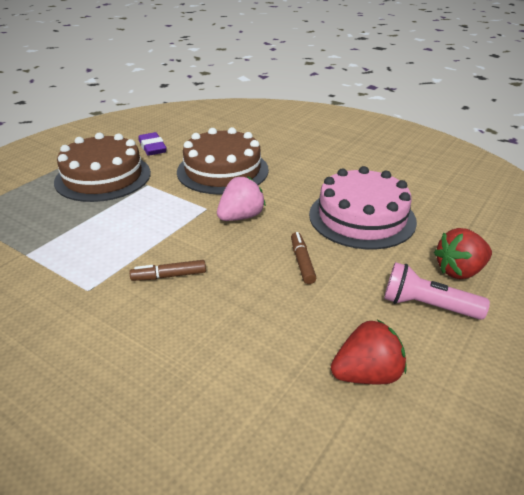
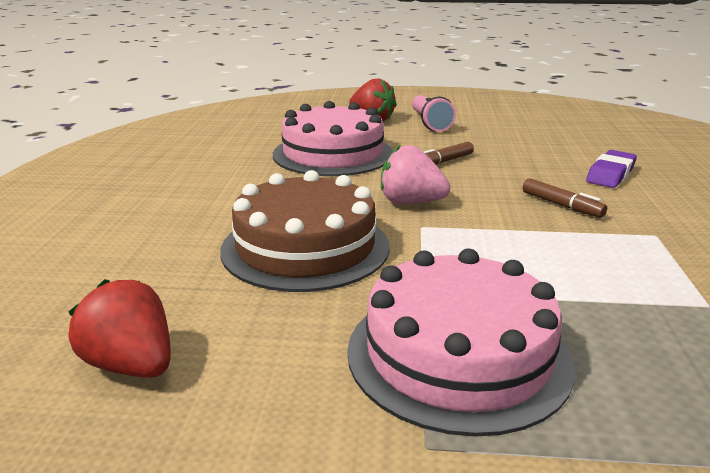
camera: 120 degrees left, 10 degrees down
(103, 177) = (458, 354): brown cake -> pink cake
(152, 148) = (277, 354): purple eraser -> purple eraser (610, 174)
(367, 374) = (522, 128): red strawberry -> red strawberry (131, 365)

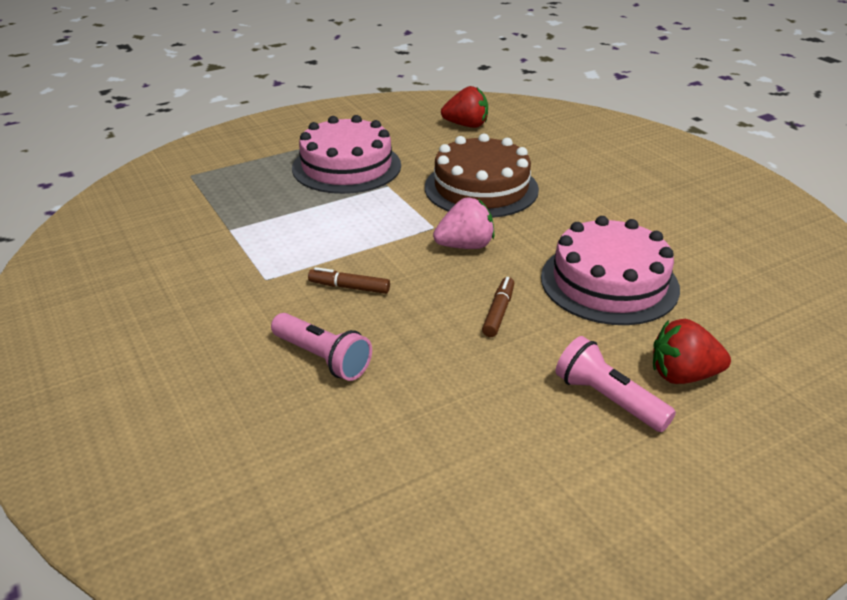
camera: 145 degrees right, 10 degrees up
(610, 174) = (323, 358): purple eraser -> pink flashlight

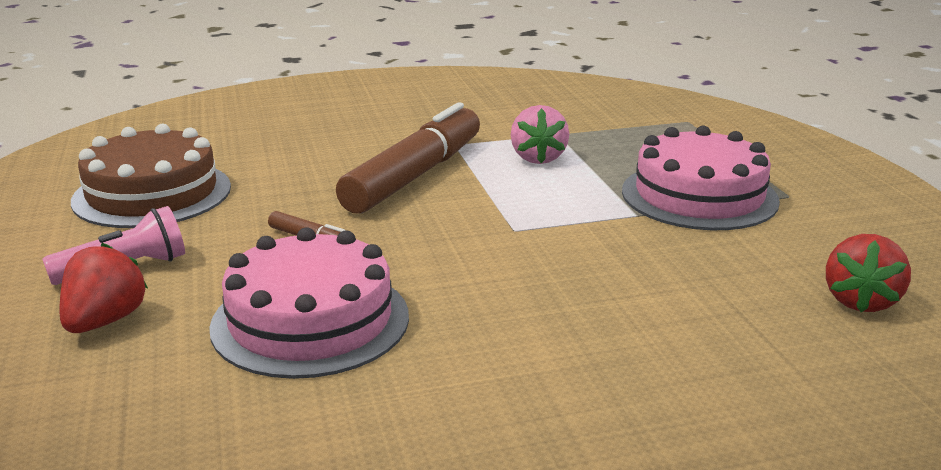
camera: 105 degrees right, 10 degrees down
(323, 358) = (315, 158): pink flashlight -> none
(349, 287) = (415, 175): brown marker -> brown marker, size x2.48
(465, 246) = (458, 242): pink strawberry -> pink strawberry (538, 158)
(481, 188) = (611, 276): brown cake -> brown cake (152, 194)

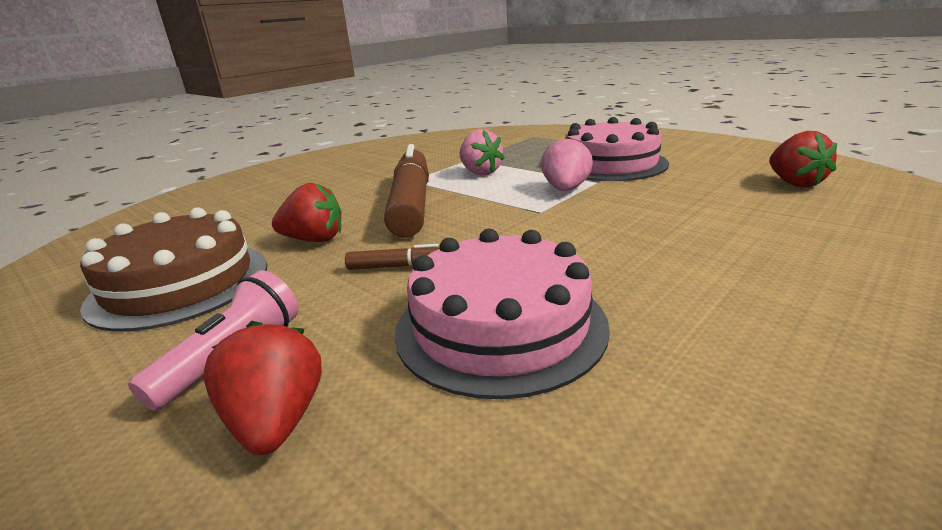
camera: 30 degrees left, 0 degrees up
(285, 187) = (314, 240): none -> red strawberry
(585, 212) = (565, 189): none -> pink strawberry

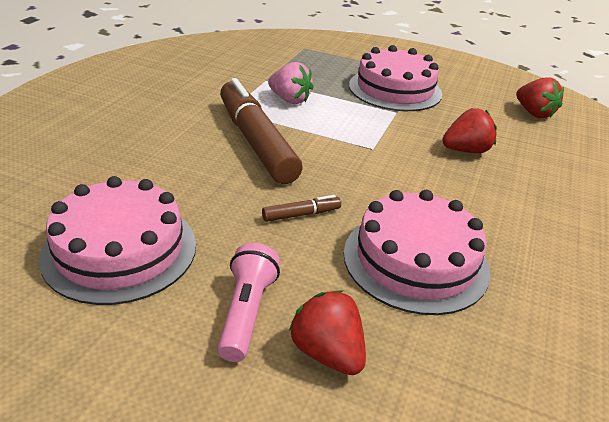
camera: 25 degrees left, 10 degrees up
(180, 283) = (120, 250): brown cake -> pink cake
(314, 240) = (202, 190): red strawberry -> red strawberry (466, 150)
(565, 189) = (377, 122): pink strawberry -> none

